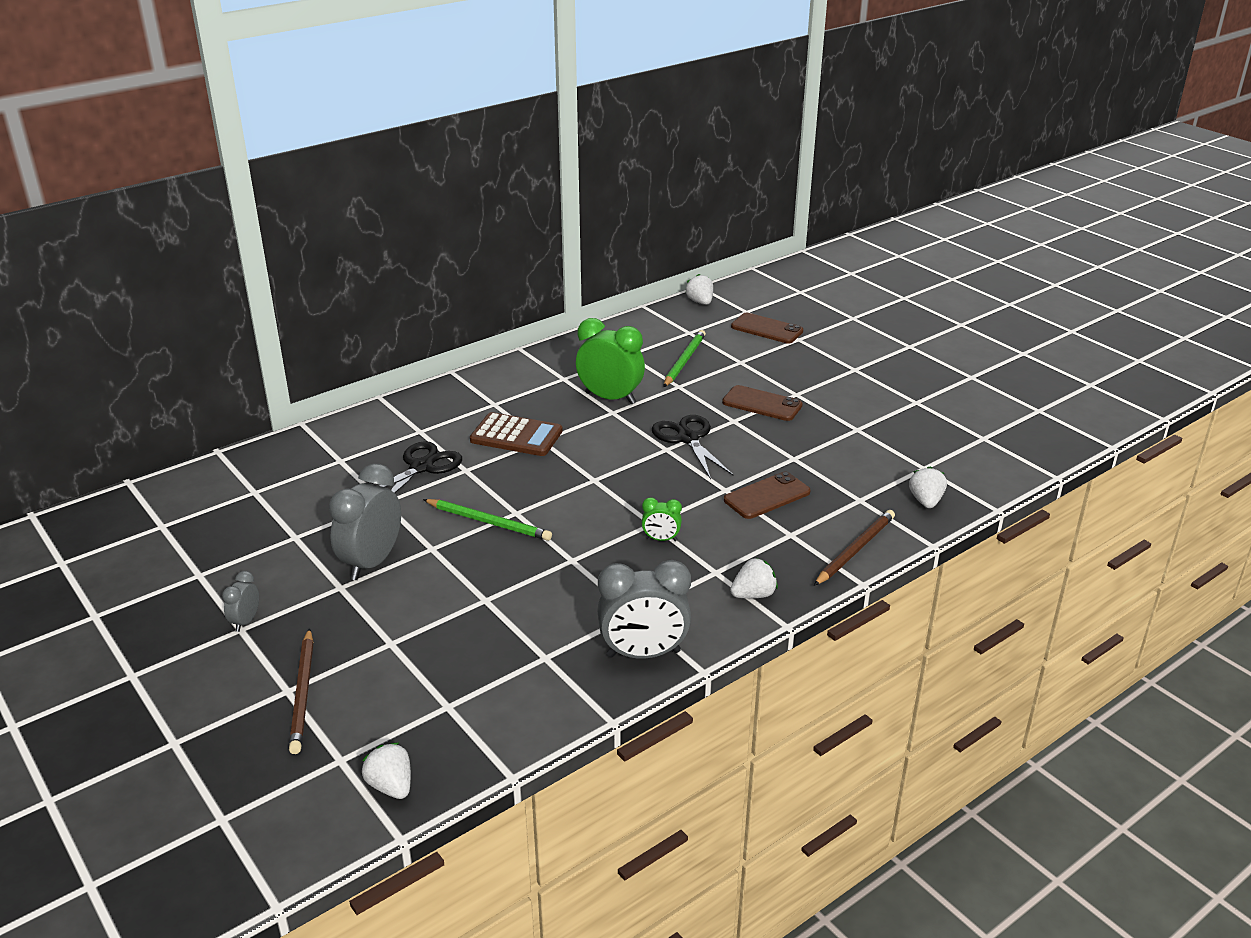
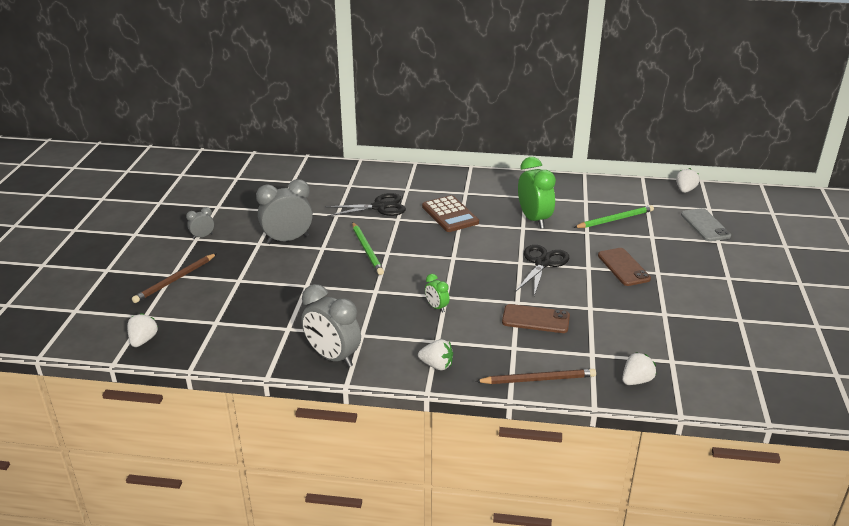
camera: 45 degrees right, 0 degrees up
(767, 329) = (705, 225): brown phone -> grey phone

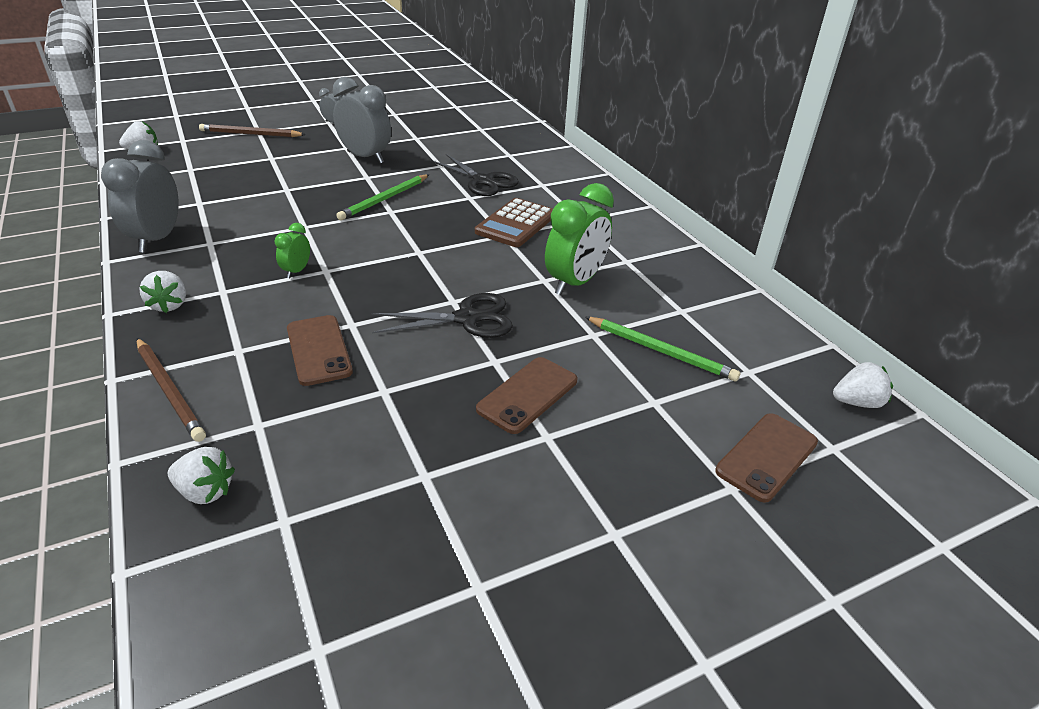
camera: 55 degrees right, 5 degrees up
(705, 225) = (767, 457): grey phone -> brown phone

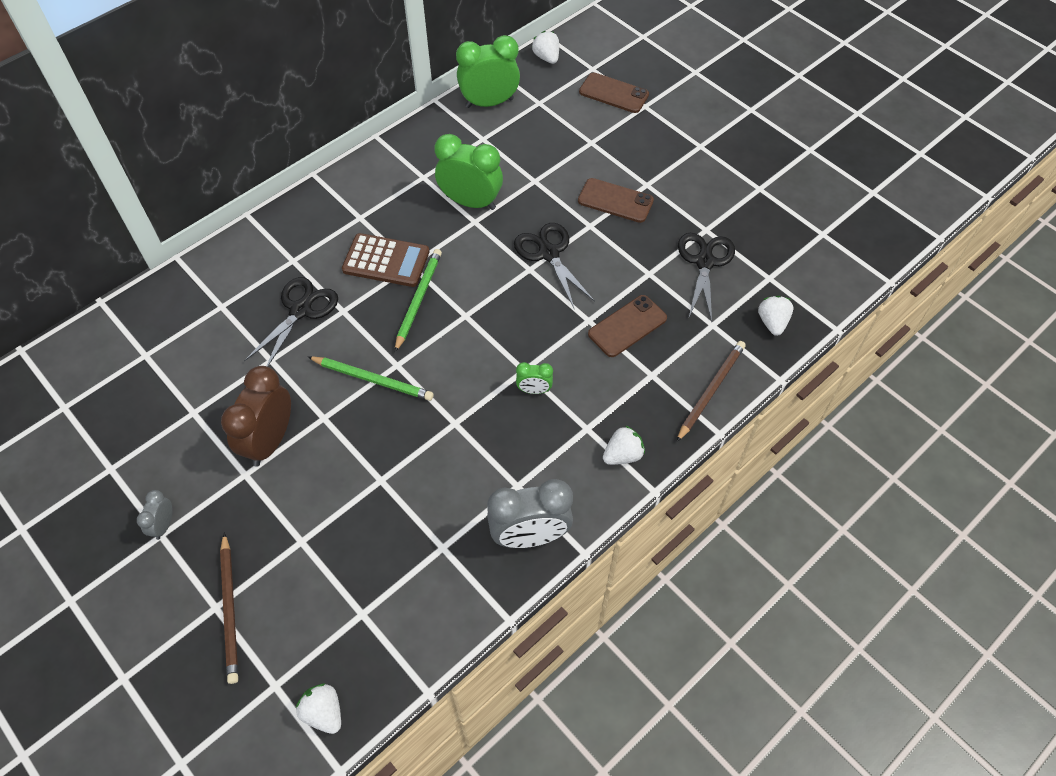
camera: 105 degrees left, 20 degrees up
(365, 157) = (270, 441): grey clock -> brown clock
(365, 452) = (704, 262): none -> black scissors
(661, 351) = (537, 144): green pencil -> green pencil (418, 300)
(751, 328) = (489, 103): none -> green clock

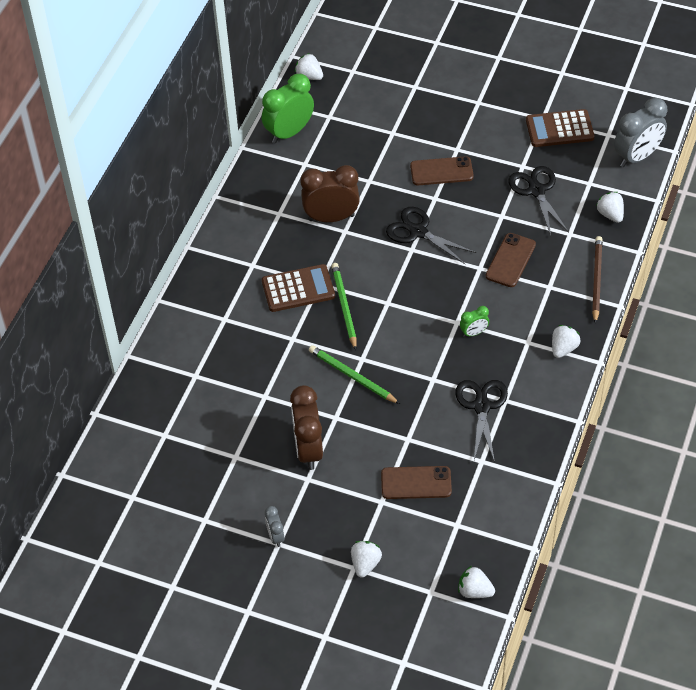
camera: 25 degrees left, 5 degrees down
(230, 609) = (365, 564): brown pencil -> white strawberry
(300, 310) = (260, 352): black scissors -> black scissors (481, 406)
(373, 379) = (352, 376): green pencil -> green pencil turned 135 degrees counterclockwise
(471, 202) = (331, 217): green clock -> brown clock
(530, 536) = (535, 427): grey clock -> grey clock (637, 157)
(613, 93) = (383, 85): brown phone -> brown phone (416, 483)
(771, 207) = (559, 129): none -> brown calculator

